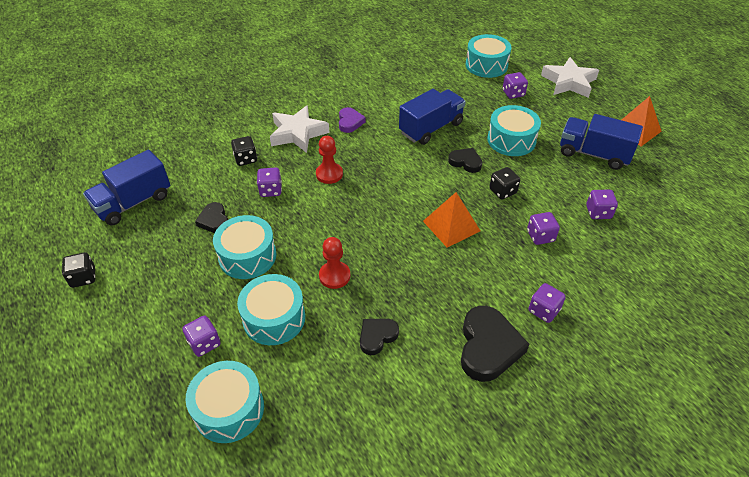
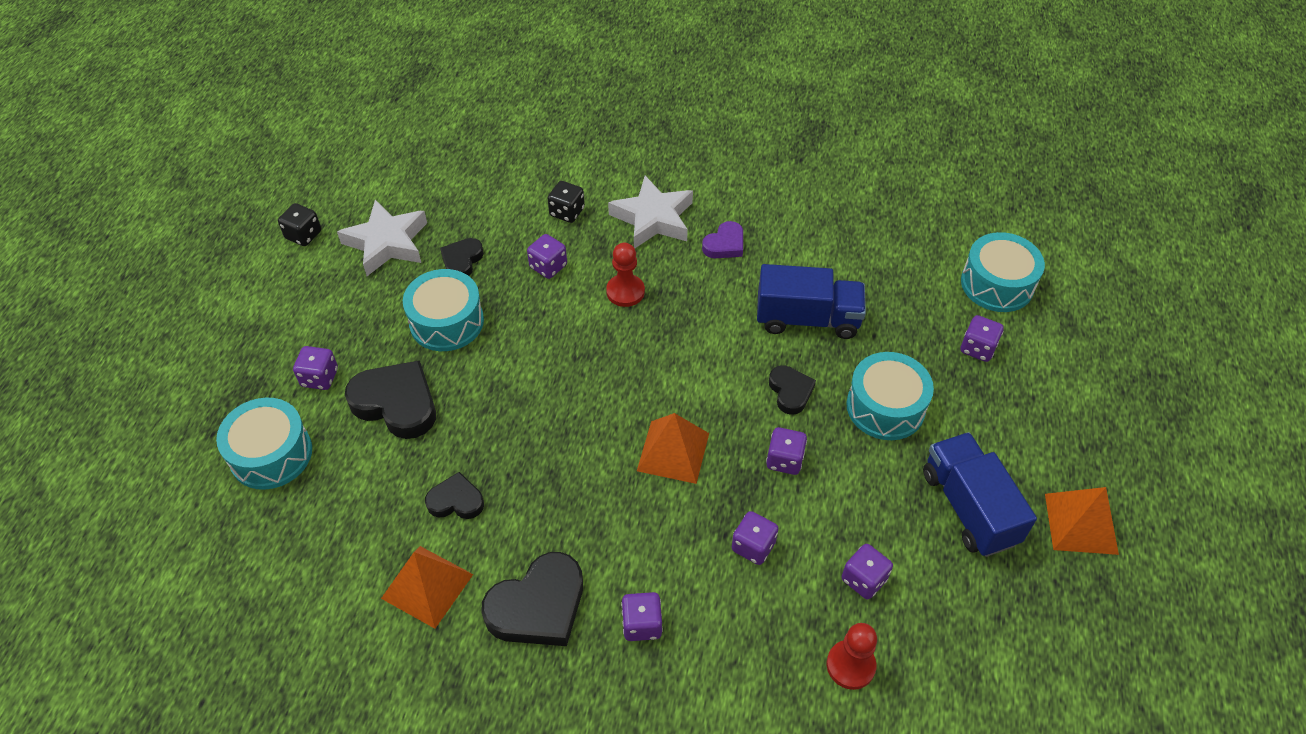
camera: 45 degrees right, 5 degrees up
(133, 202) = (419, 187): blue truck -> none
(274, 318) = (396, 403): turquoise drum -> black heart
(334, 276) = (494, 407): red pawn -> red pawn (850, 665)
(421, 391) = (427, 586): none -> orange pyramid
(502, 191) = (784, 460): black dice -> purple dice
(569, 82) = (1082, 388): white star -> white star (387, 243)

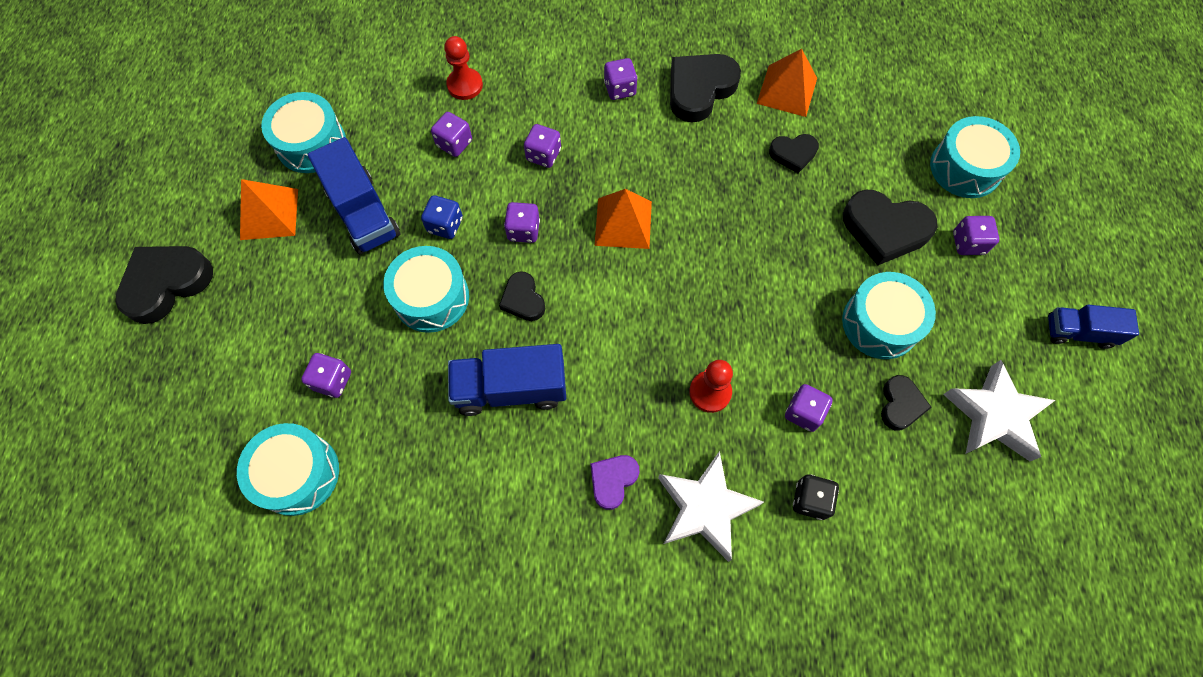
camera: 170 degrees right, 15 degrees up
(270, 289) = (1078, 332): none -> blue truck
(303, 235) = (1091, 411): black dice -> none
(873, 479) = (445, 225): none -> blue dice
(1049, 609) = (311, 143): none -> turquoise drum
(1176, 462) = (166, 284): none -> black heart

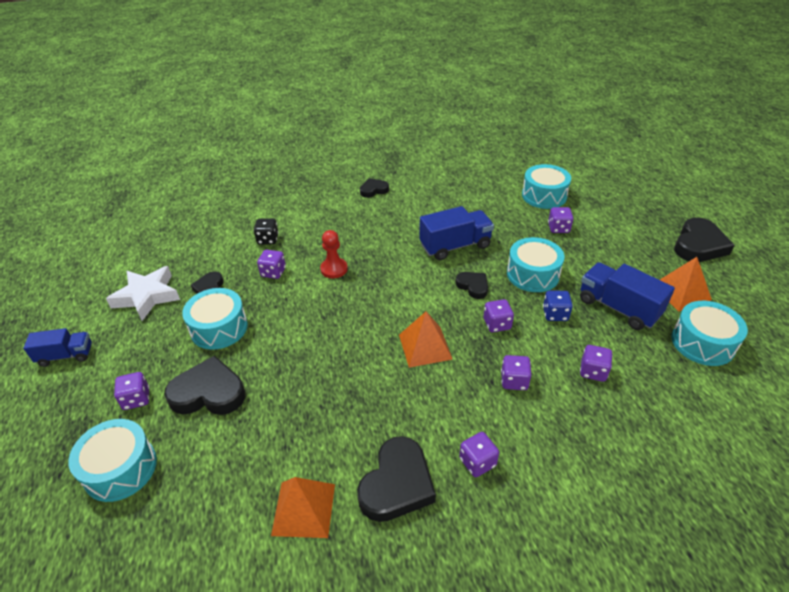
camera: 165 degrees right, 25 degrees down
(465, 85) = (624, 425): red pawn -> none
(613, 480) = (379, 225): purple heart -> none
(705, 508) = (326, 226): white star -> none
(793, 154) = (292, 439): black heart -> black heart (373, 190)

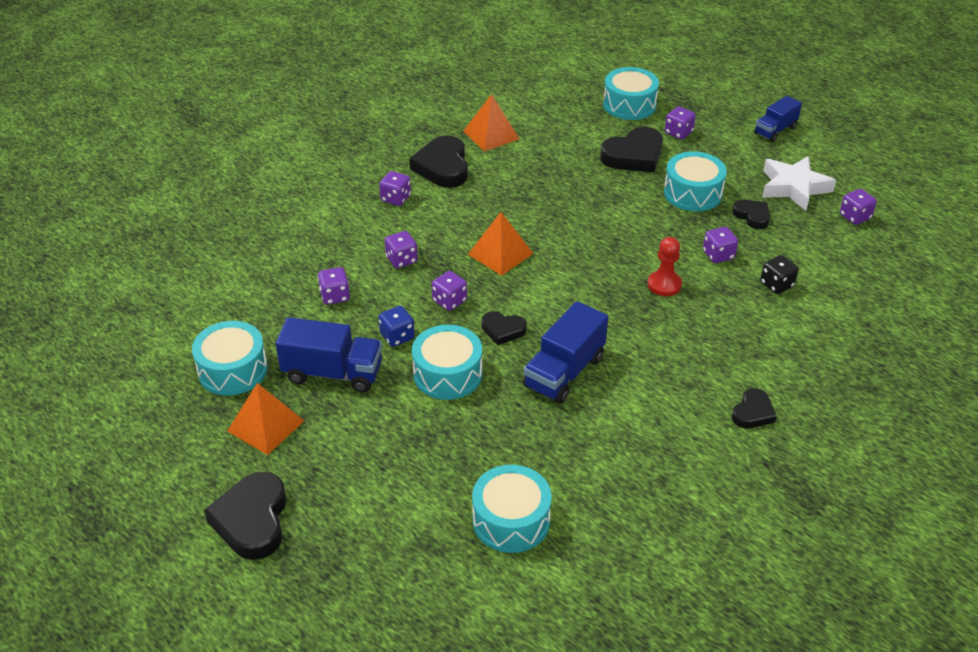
camera: 145 degrees right, 0 degrees up
(558, 228) = (455, 462): purple dice -> purple dice (855, 217)

